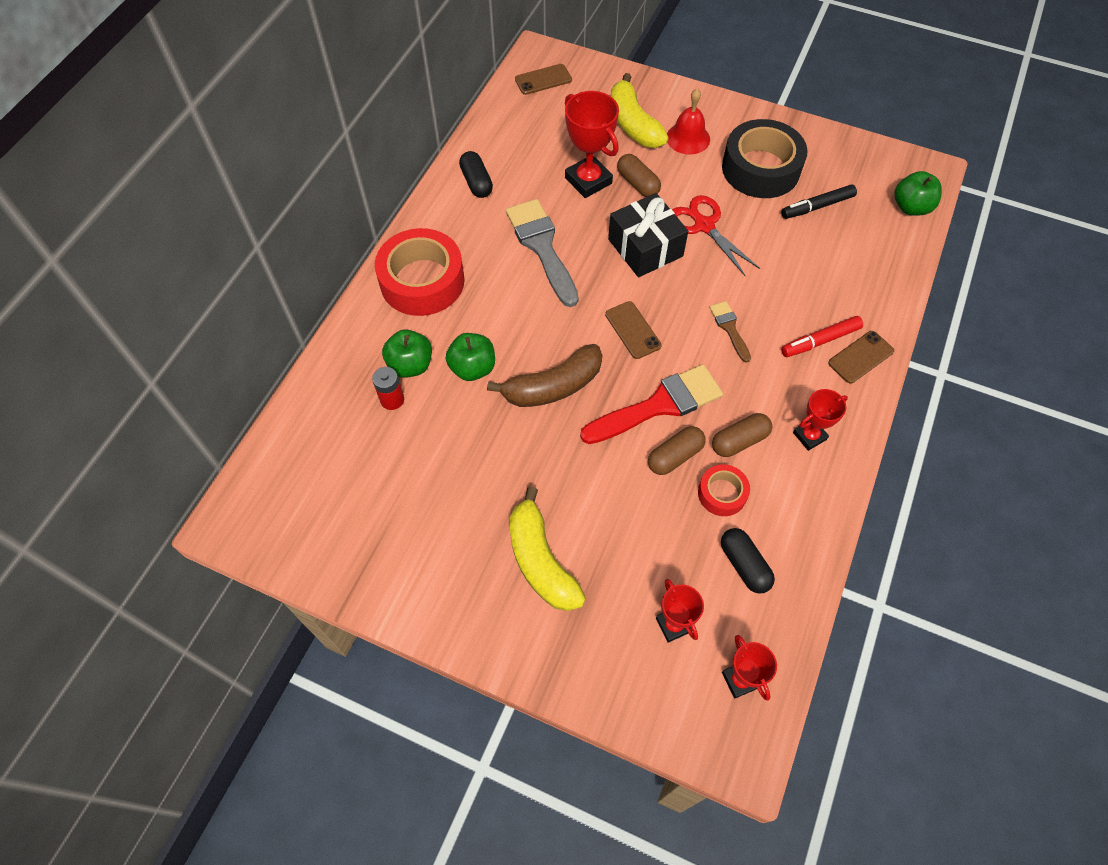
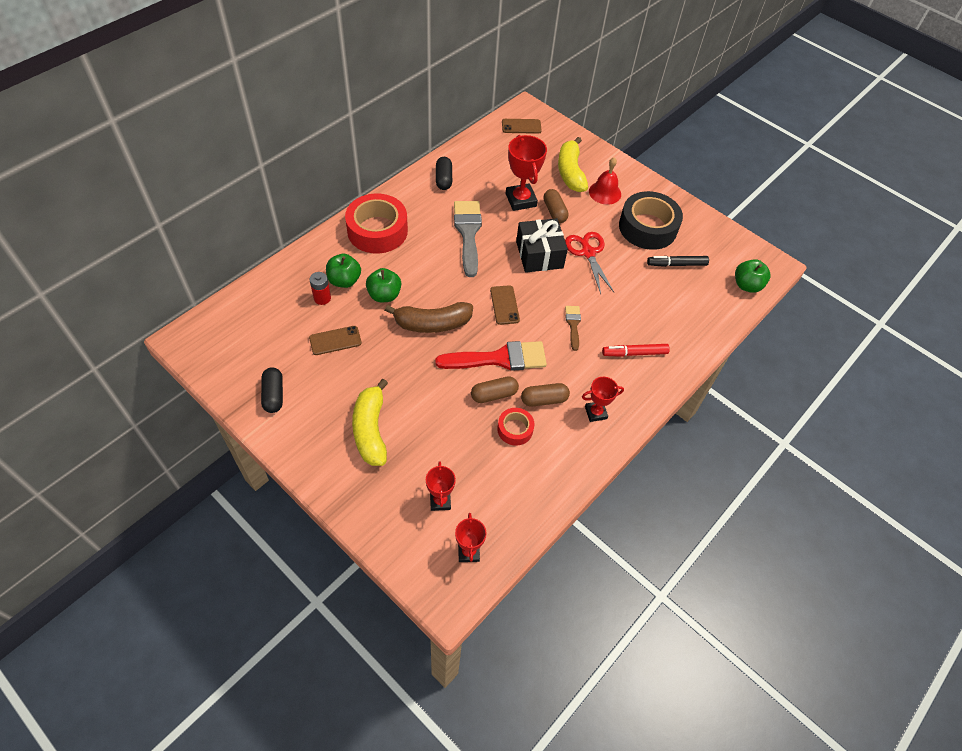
camera: 15 degrees right, 5 degrees down
(744, 565) = (508, 480): black capsule -> black capsule (274, 395)
(860, 357) = (659, 373): brown phone -> brown phone (335, 340)

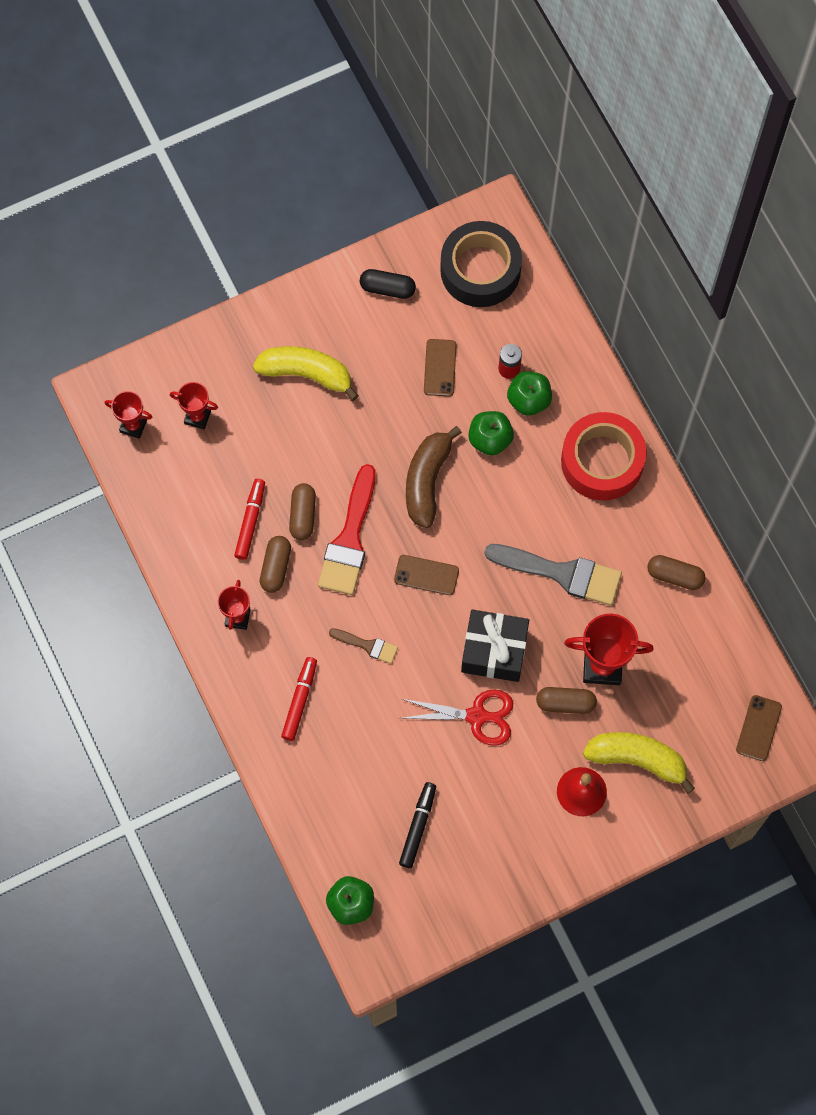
camera: 115 degrees right, 15 degrees up
(443, 179) = (675, 576): black capsule -> brown capsule
(515, 429) = (250, 521): red tape -> red marker
(647, 227) = (496, 820): black tape -> black tape (480, 270)

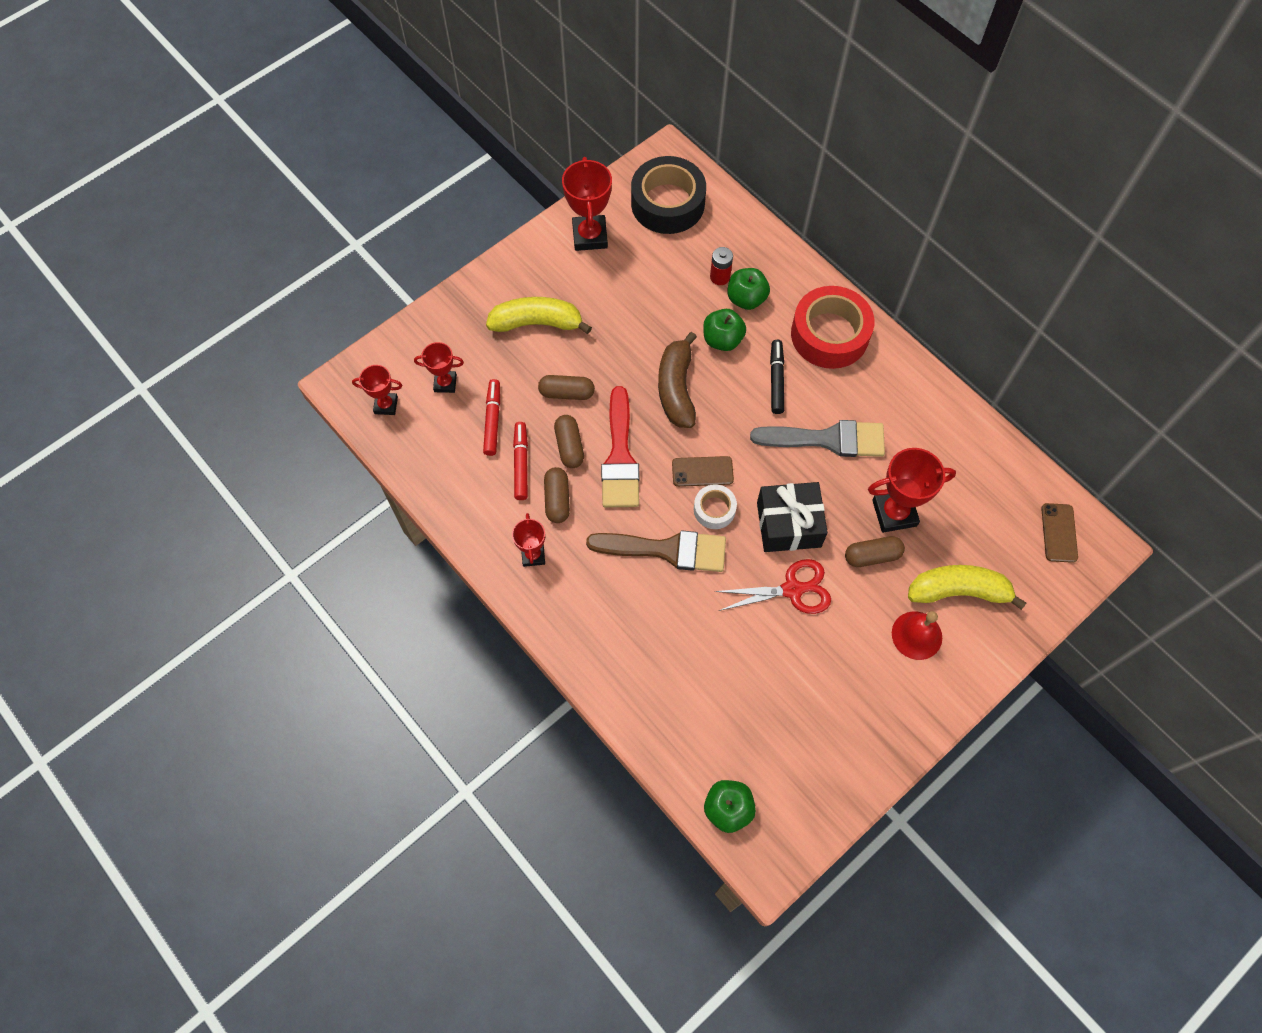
camera: 15 degrees left, 5 degrees down
(300, 701) = (616, 619): red marker -> red marker (492, 420)
(367, 645) = (666, 550): brown brush -> brown brush, size x1.97
(387, 288) = (590, 236): black capsule -> red trophy
(418, 826) = (770, 712): black marker -> black marker (776, 380)
(426, 617) = (714, 509): none -> white tape
(440, 368) = (657, 290): brown phone -> none
(675, 576) = (931, 416): brown capsule -> brown capsule (567, 393)

